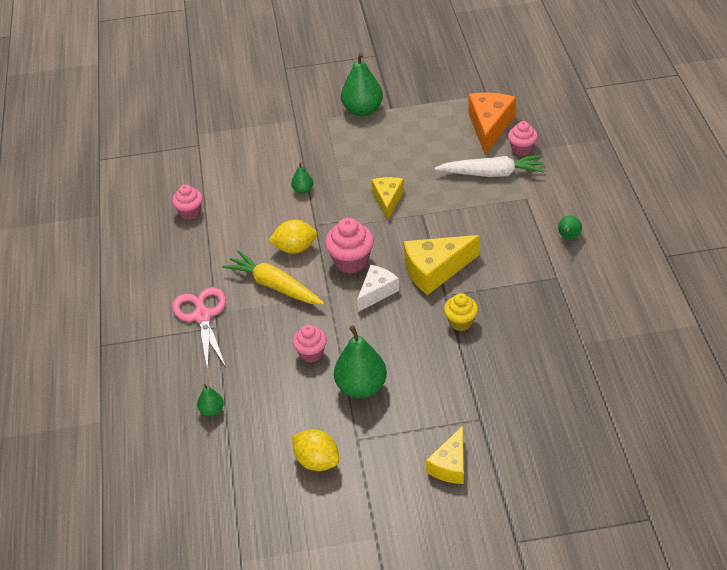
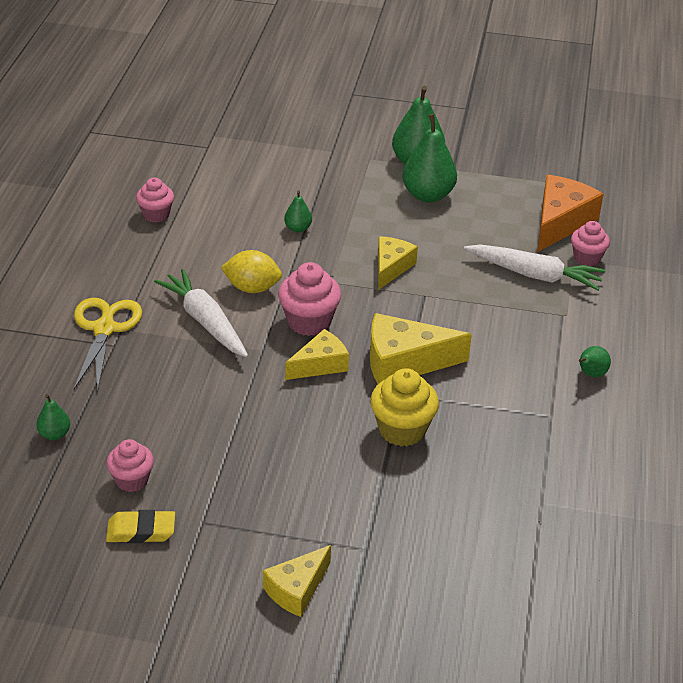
camera: 15 degrees right, 5 degrees down
(202, 316) = (104, 329): pink scissors -> yellow scissors
(274, 286) = (205, 321): yellow carrot -> white carrot
(311, 353) = (204, 408): pink cupcake -> pink cupcake (132, 480)
(317, 461) = (141, 531): yellow lemon -> yellow eraser
(361, 387) = (241, 465): green pear -> green pear (428, 195)
(377, 292) = (320, 365): white cheese -> yellow cheese
(460, 322) = (402, 430): yellow cupcake -> yellow cupcake, size x1.52

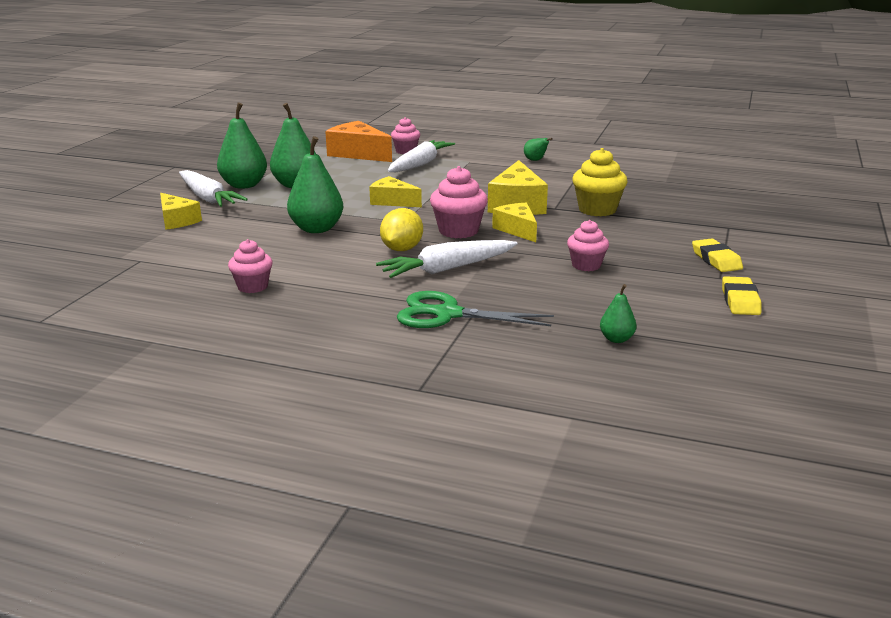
camera: 80 degrees left, 15 degrees down
(104, 329) = (447, 314): yellow scissors -> green scissors
(132, 480) = (676, 304): pink cupcake -> pink cupcake (586, 265)
(252, 524) = (716, 260): none -> yellow eraser
(297, 589) = (780, 248): yellow cheese -> yellow cheese (177, 220)
(298, 228) = (317, 229): green pear -> green pear, size x2.02
(370, 149) = (208, 198): none -> white carrot

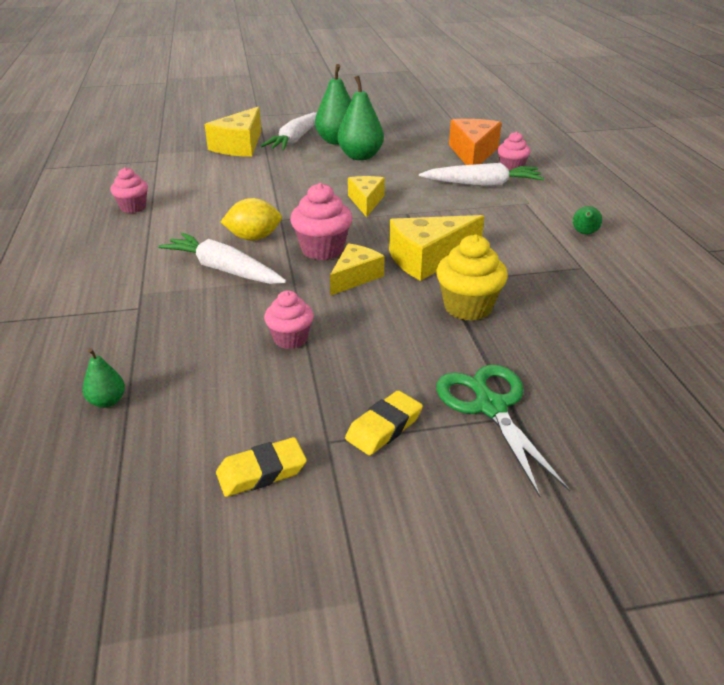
camera: 60 degrees right, 10 degrees up
(177, 220) = (239, 146): yellow cheese -> yellow cheese, size x1.56
(317, 229) = (268, 193): green pear -> none
(447, 314) = (122, 296): green scissors -> green scissors (490, 406)

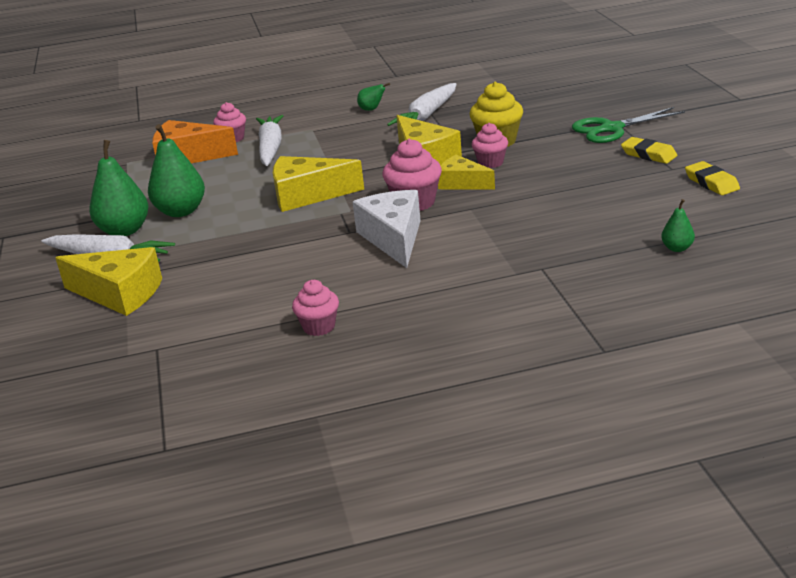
camera: 90 degrees left, 5 degrees down
(223, 270) = (462, 241): white carrot -> white carrot (427, 115)
(254, 238) = (393, 238): yellow lemon -> white cheese
(290, 339) = (564, 195): pink cupcake -> pink cupcake (490, 162)
(366, 202) = (307, 195): yellow cheese -> yellow cheese, size x1.56

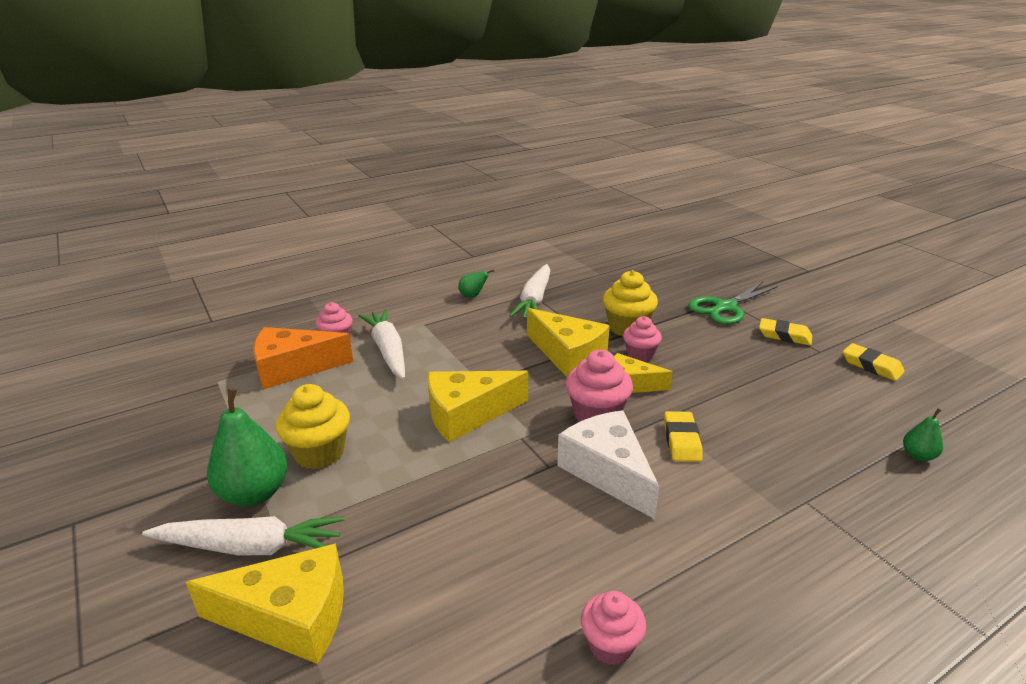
camera: 20 degrees left, 0 degrees up
(181, 211) = (319, 453): green pear -> yellow cupcake
(473, 223) = (681, 440): none -> yellow eraser

